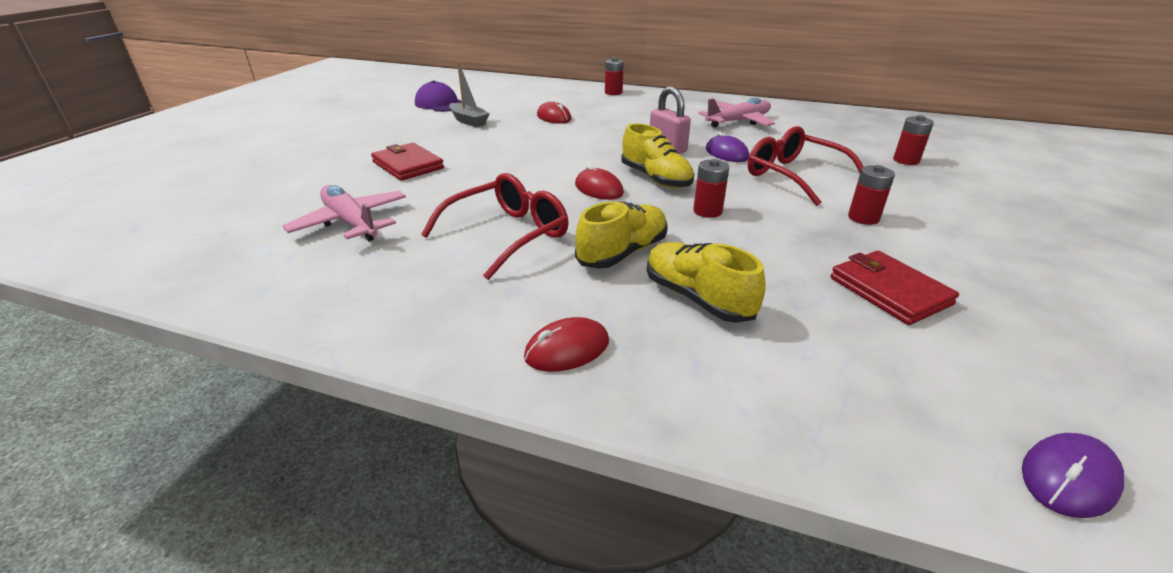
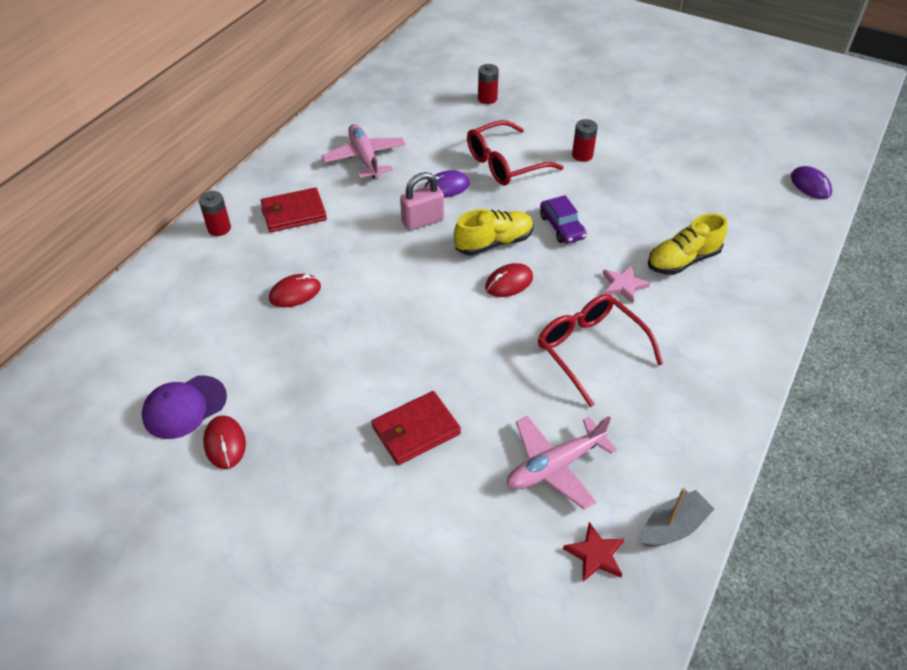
camera: 80 degrees left, 15 degrees up
(238, 246) = (595, 554): none -> red star
(469, 121) = (277, 375): grey boat -> grey boat (673, 527)
(567, 349) = (738, 329): red mouse -> red mouse (225, 443)
(622, 252) = (623, 285): yellow shoe -> pink star
(707, 211) = (562, 227): red battery -> purple car
(889, 291) = (675, 179): red wallet -> red wallet (294, 213)

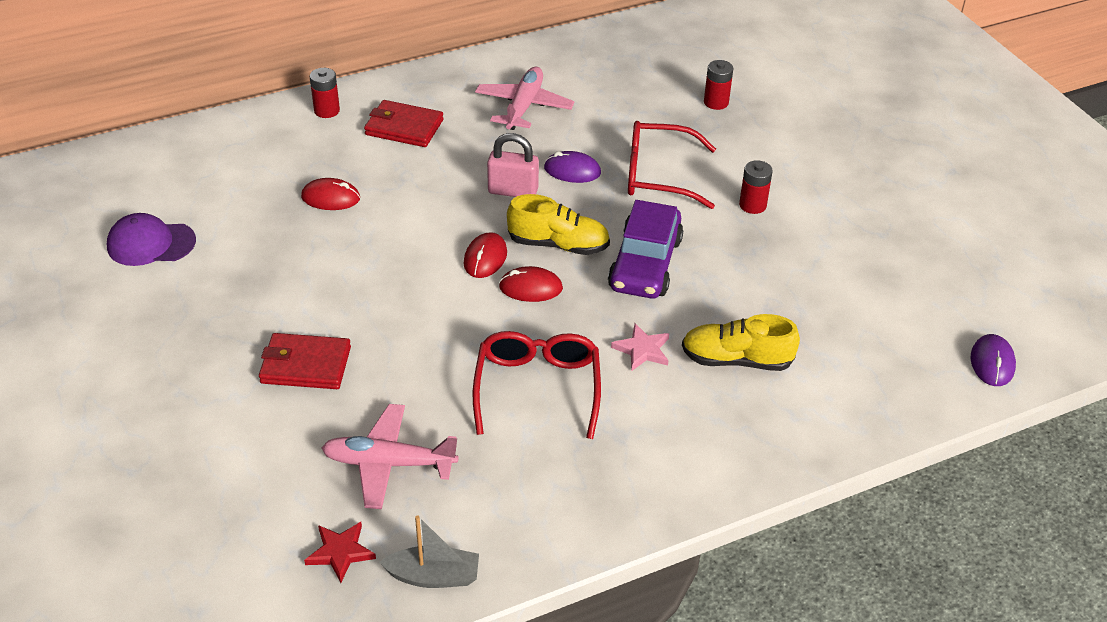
camera: 35 degrees right, 5 degrees down
(225, 443) = (151, 288): red mouse -> red mouse (485, 258)
(562, 227) = (645, 264): purple car -> purple car, size x1.64

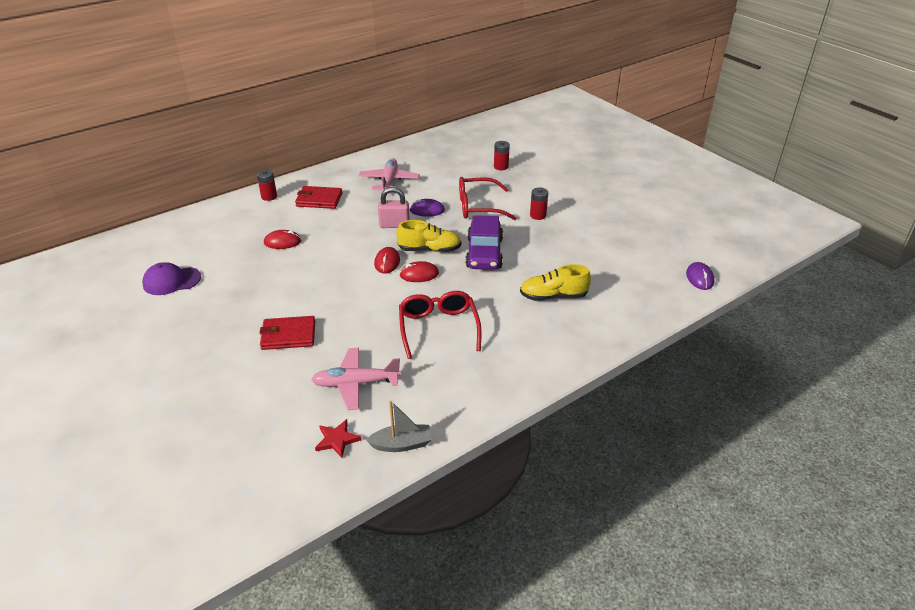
camera: 10 degrees left, 5 degrees down
(642, 350) = (496, 298): pink star -> none

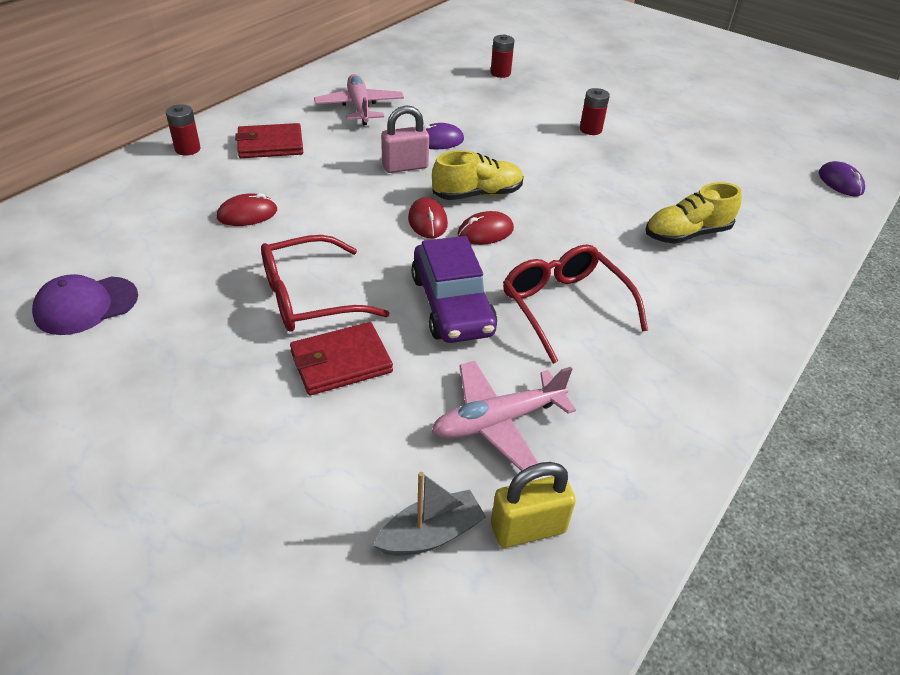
camera: 20 degrees left, 5 degrees up
(337, 440) = (528, 528): red star -> yellow padlock
(401, 444) = (633, 510): grey boat -> grey boat (431, 534)
(478, 207) = (506, 128): red glasses -> red glasses (309, 297)
(484, 253) = (555, 188): purple car -> purple car (452, 305)

